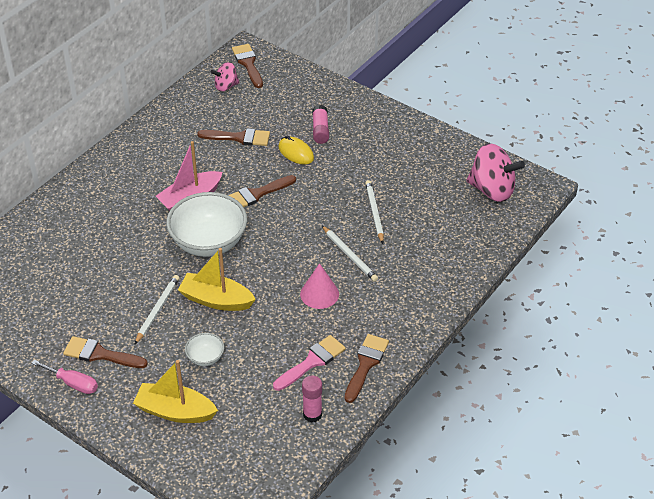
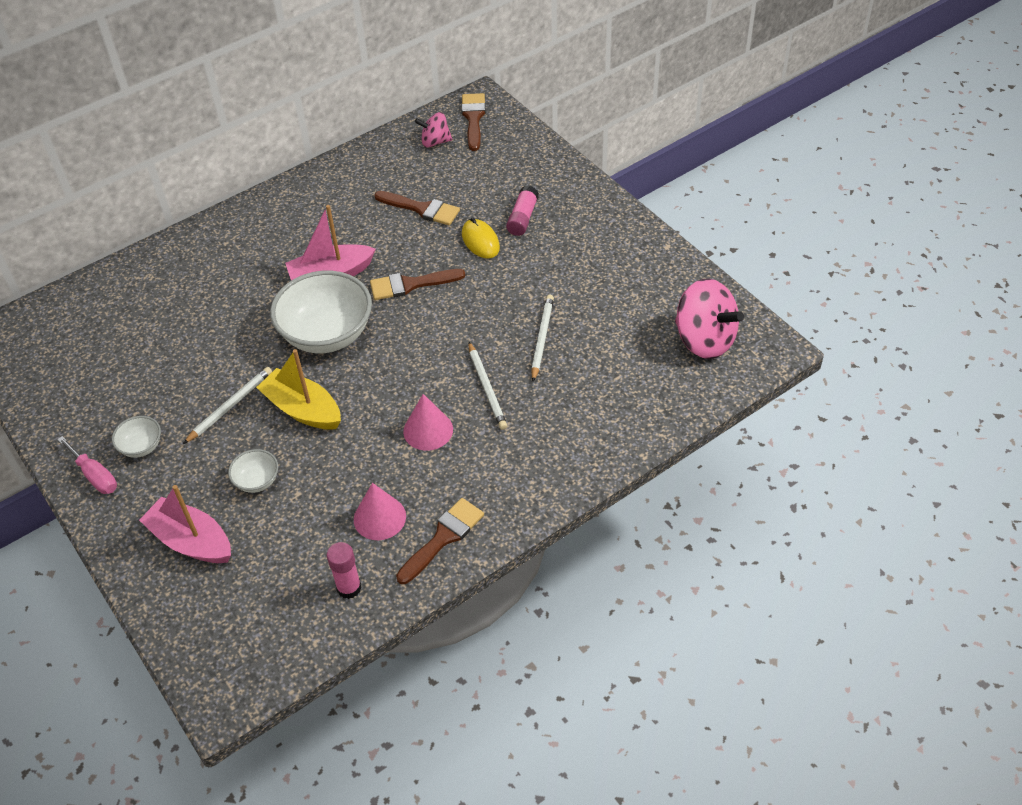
camera: 20 degrees right, 5 degrees up
(100, 354) = (141, 446): brown brush -> white bowl
(175, 411) = (191, 541): yellow boat -> pink boat
(312, 362) = (379, 517): pink brush -> pink cone

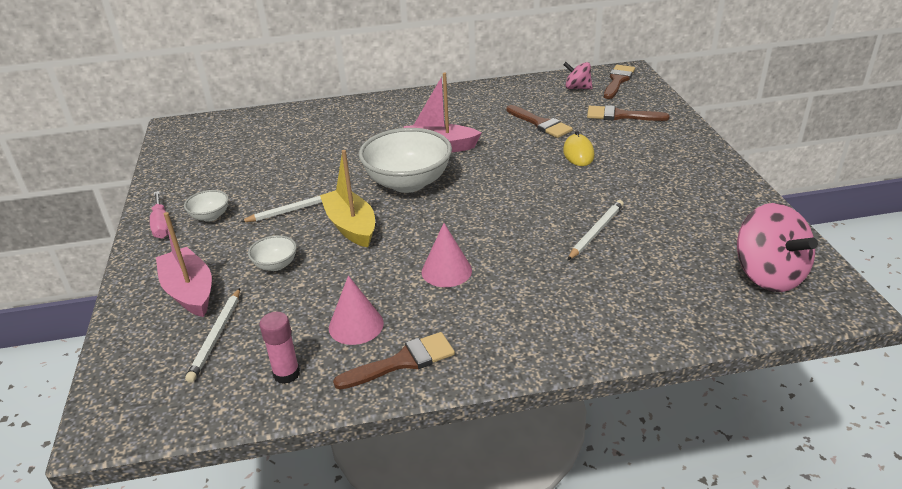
camera: 25 degrees right, 15 degrees down
(410, 284) = (499, 167): brown brush -> brown brush (620, 116)
(487, 387) = (521, 254): white pencil -> white pencil (216, 336)
(522, 218) = (625, 147): pink glue stick -> none

